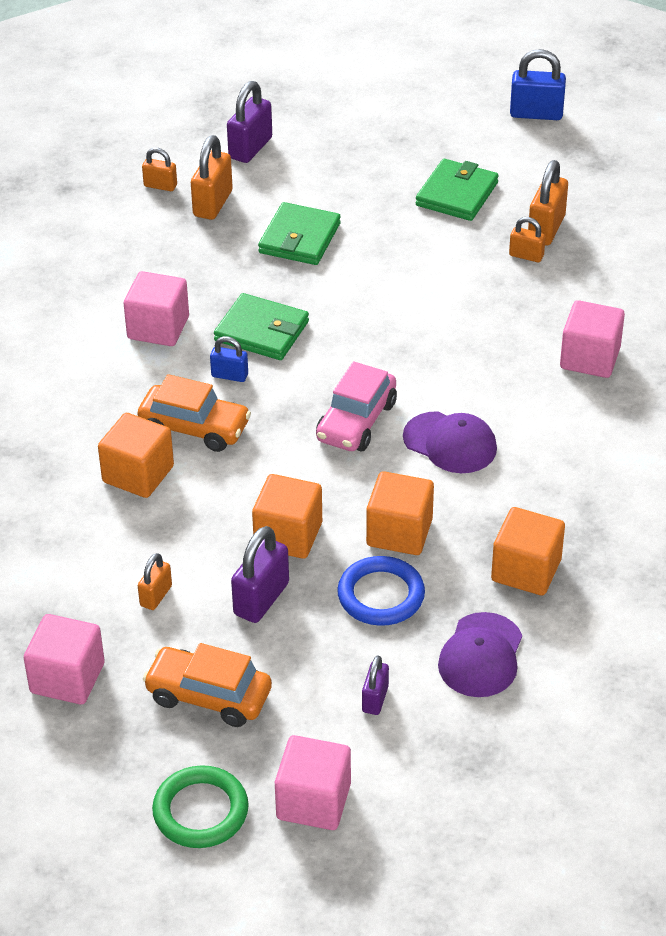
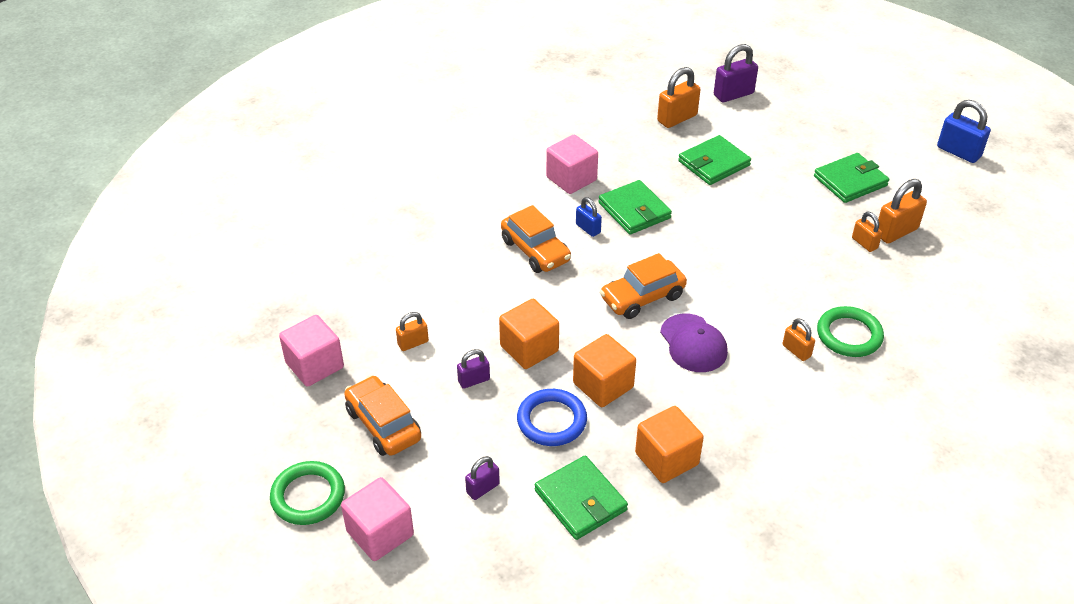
camera: 35 degrees right, 0 degrees up
(138, 474) = (474, 262): orange cube -> none
(160, 186) = (654, 94): orange padlock -> orange padlock (796, 351)
(261, 599) = (474, 380): purple padlock -> purple padlock, size x0.59
(356, 421) = (642, 297): pink car -> orange car
(481, 655) = (580, 500): purple cap -> green wallet
(590, 358) = (849, 335): pink cube -> green ring

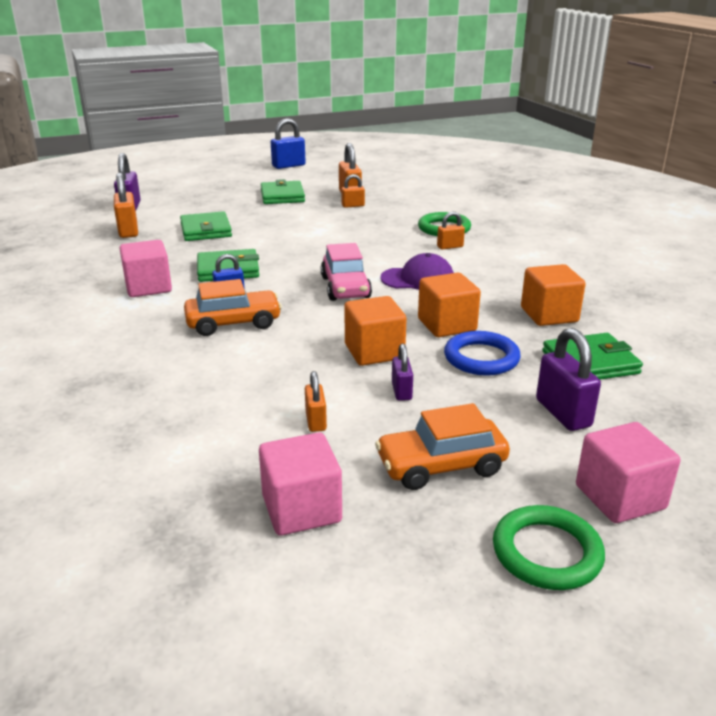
camera: 70 degrees left, 15 degrees down
(483, 488) = (563, 413): purple padlock -> purple padlock, size x1.69
(642, 297) = (345, 287): orange car -> pink car

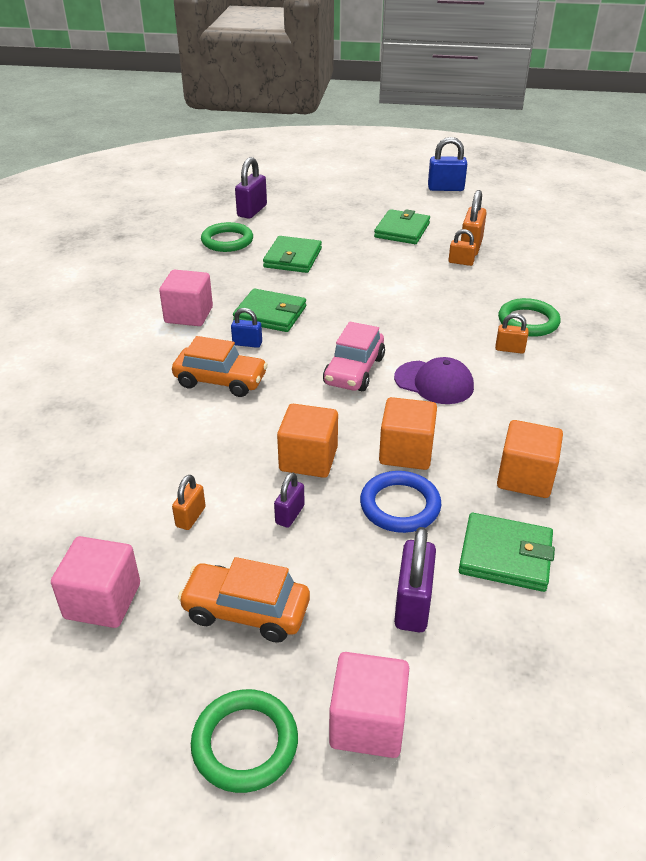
camera: 30 degrees right, 10 degrees up
(128, 231) = (227, 241): orange padlock -> green ring

